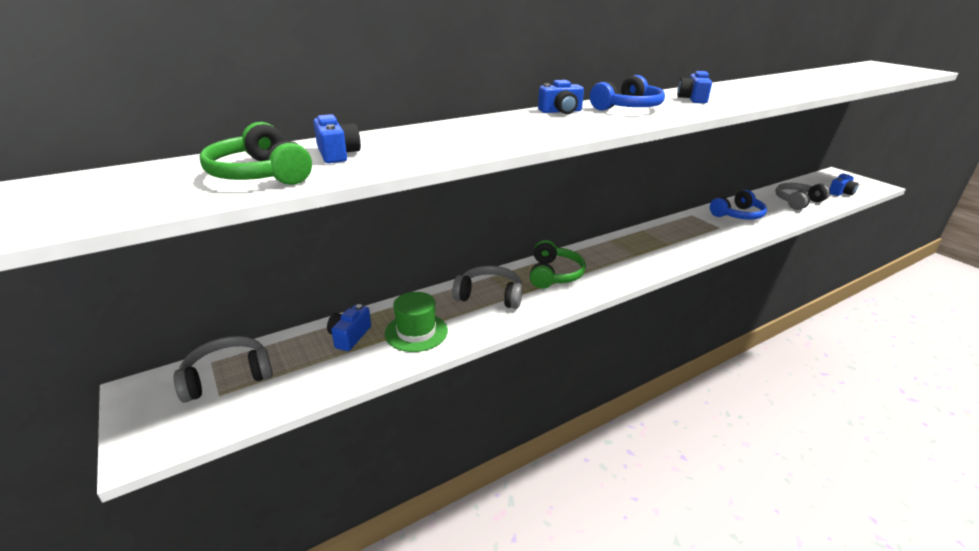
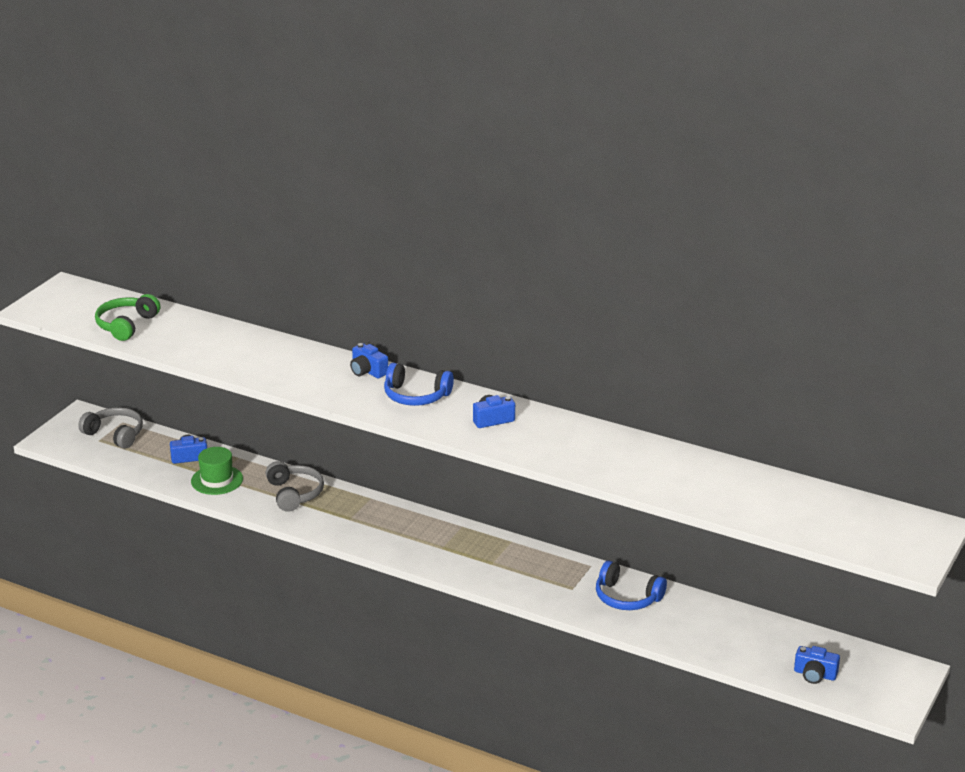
camera: 60 degrees right, 0 degrees up
(337, 154) = (178, 331): blue camera -> none
(554, 274) = (360, 514): green headphones -> none
(797, 202) = (729, 639): grey headphones -> none

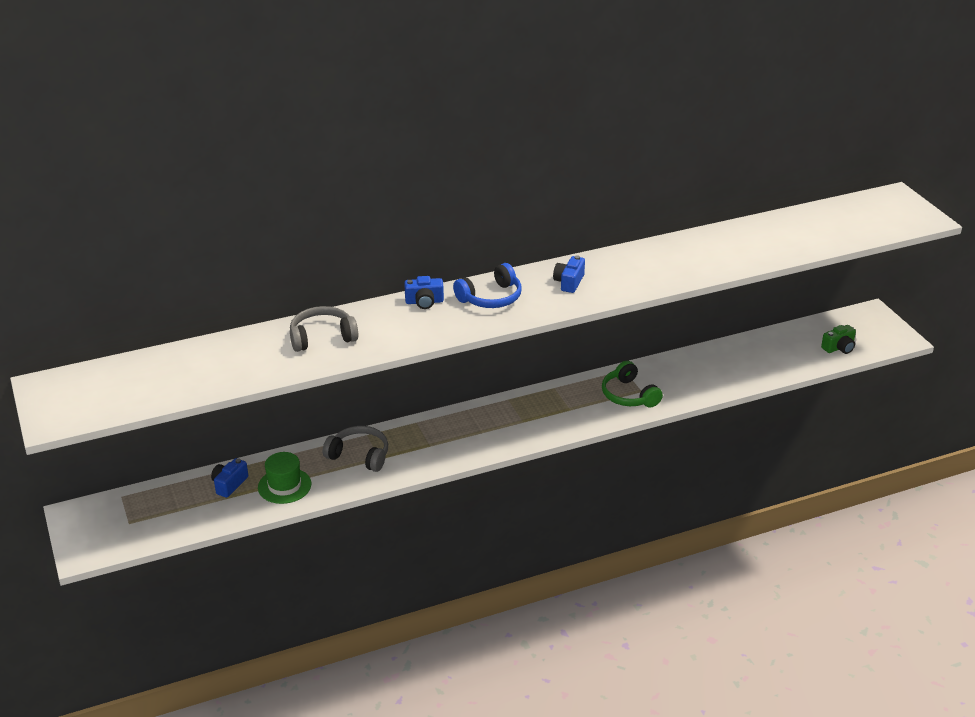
camera: 50 degrees left, 5 degrees up
(115, 434) = (134, 509): grey headphones -> grey headphones (322, 337)
(126, 325) = (168, 382): green headphones -> green headphones (629, 395)
(627, 597) = (678, 374): blue headphones -> none
(815, 674) = (839, 348): blue camera -> green camera

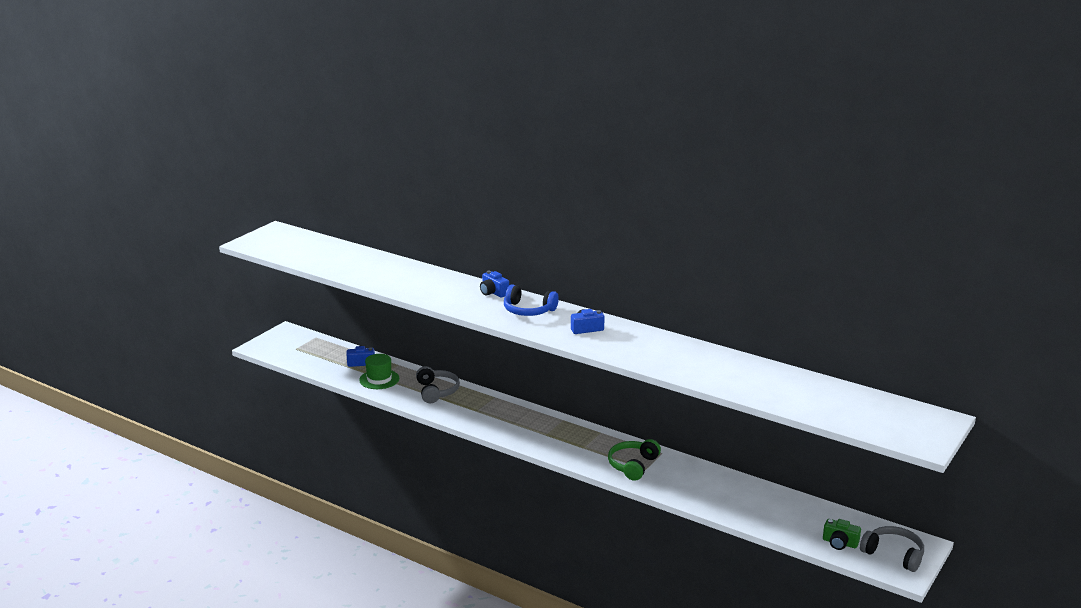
camera: 55 degrees right, 10 degrees down
(322, 337) = (412, 278): grey headphones -> grey headphones (893, 554)

